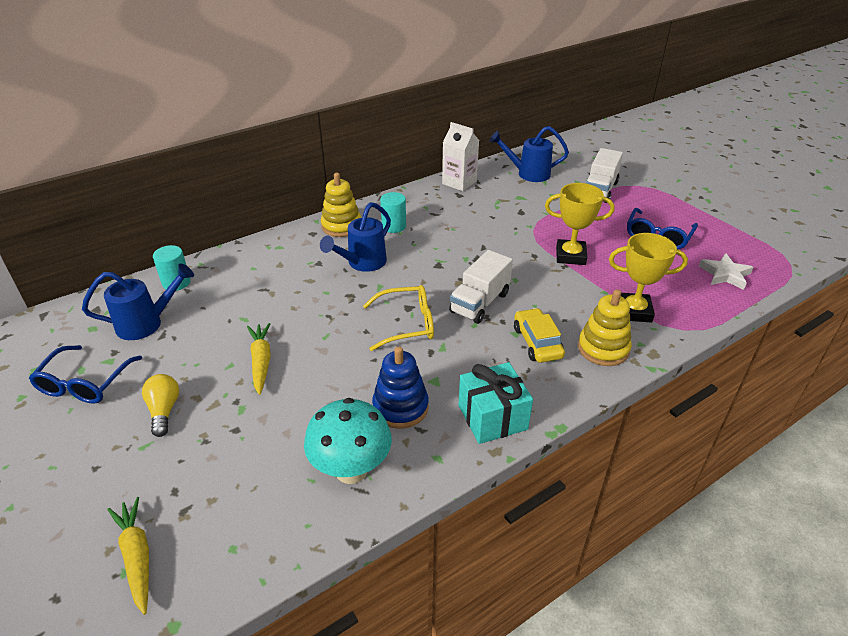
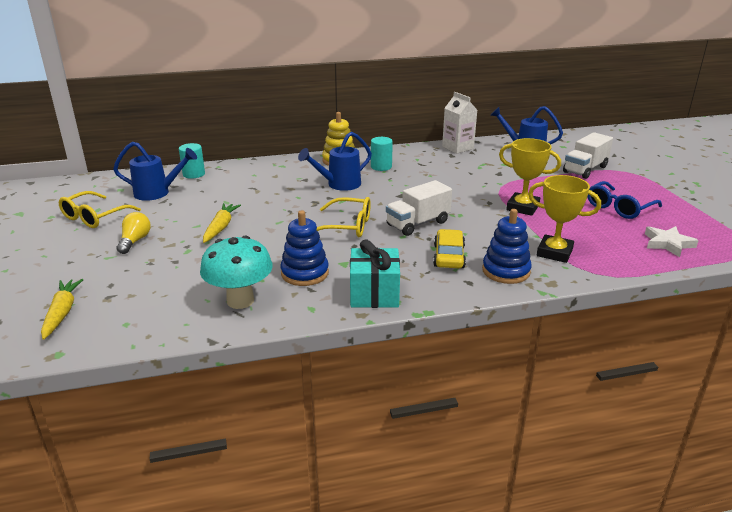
camera: 20 degrees right, 10 degrees down
(84, 383) = (94, 217): blue glasses -> yellow glasses
(603, 348) = (506, 271): yellow stacking toy -> blue stacking toy

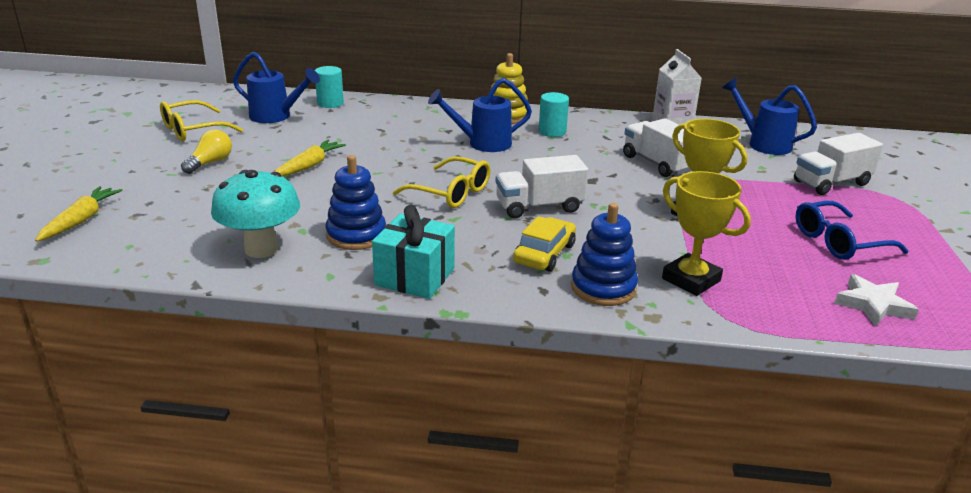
camera: 20 degrees right, 0 degrees up
(470, 177) = (657, 164): none -> white truck

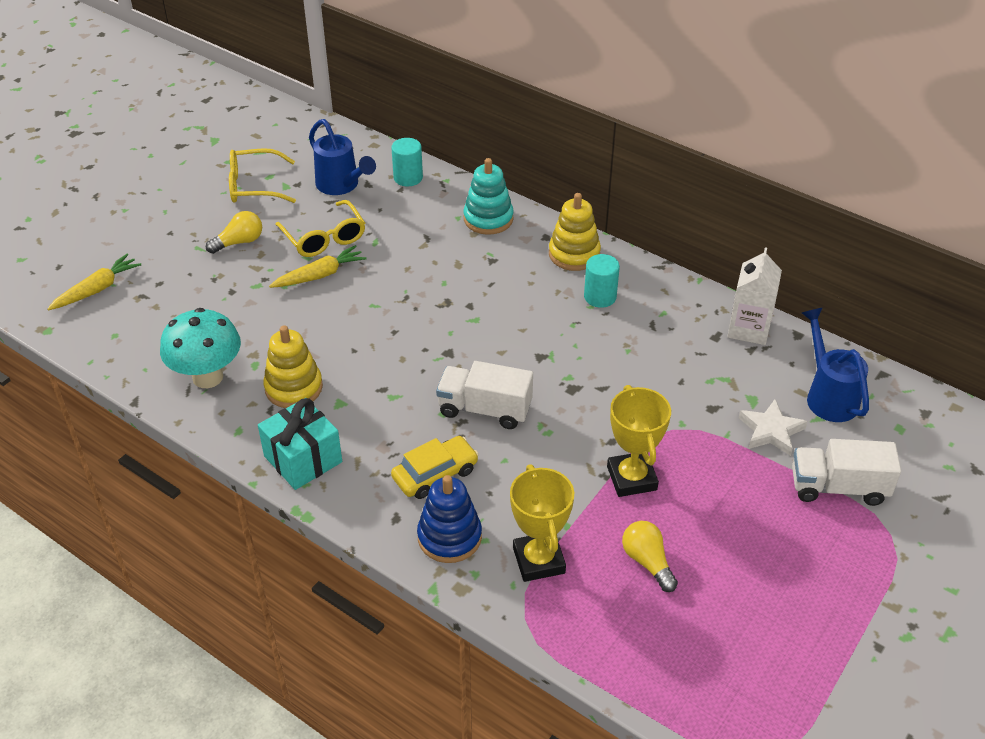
camera: 30 degrees right, 15 degrees up
(356, 235) = (293, 388): blue stacking toy -> yellow stacking toy
(420, 111) = (488, 219): none -> turquoise stacking toy
(451, 193) = (419, 359): yellow glasses -> yellow glasses (324, 238)
(483, 143) = (510, 293): blue watering can -> none
(657, 164) = (667, 387): white truck -> none
(768, 256) = (647, 562): none -> yellow light bulb
(838, 242) = (743, 573): blue glasses -> none
(873, 305) = (683, 664): white star -> white star (771, 431)

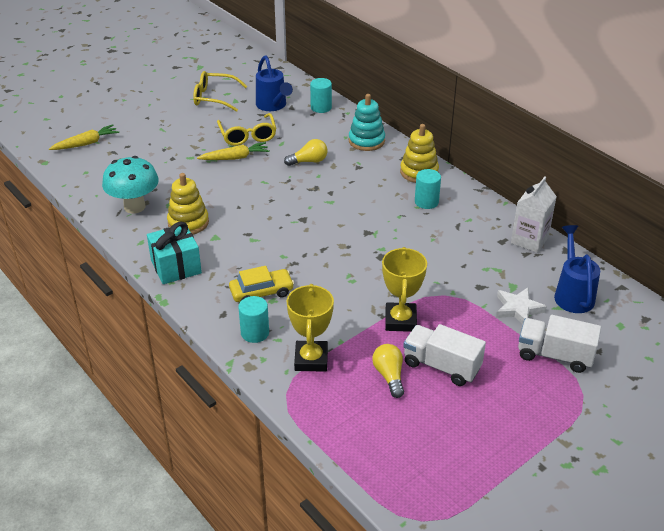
camera: 15 degrees right, 5 degrees down
(239, 242) = (190, 130): yellow light bulb -> yellow light bulb (308, 161)
(449, 537) = (255, 333): blue stacking toy -> turquoise cylinder
(485, 409) = (313, 258): white truck -> white truck (441, 366)

